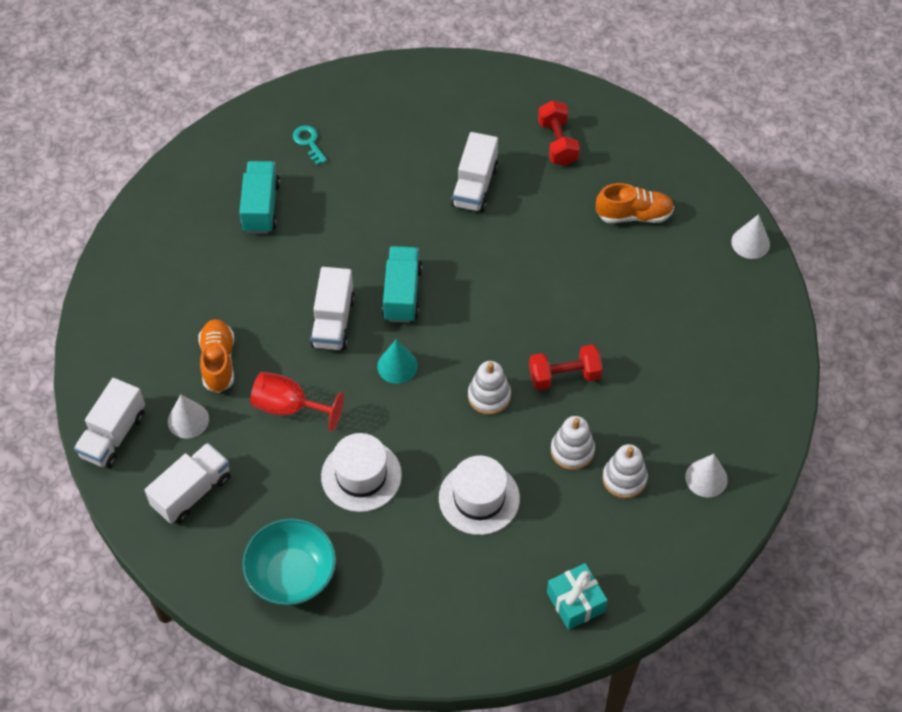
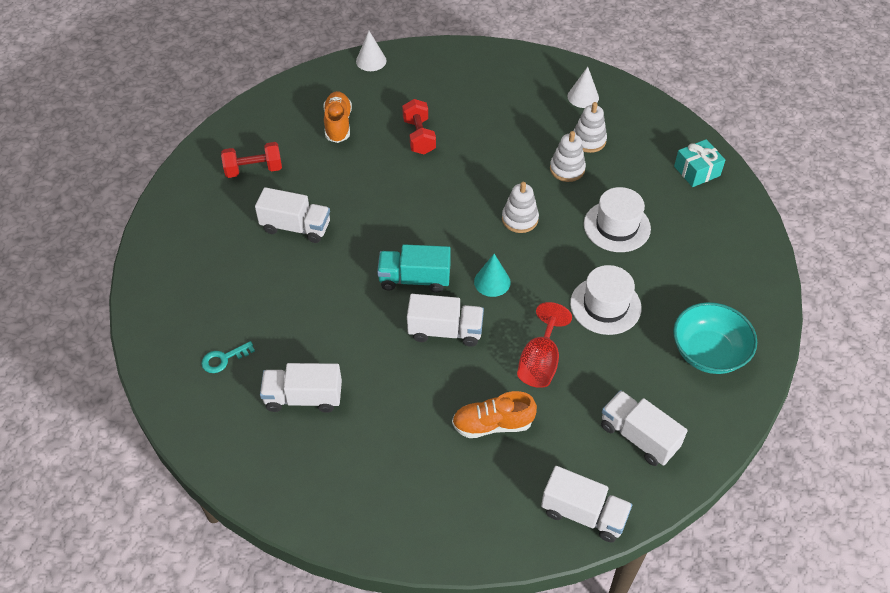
camera: 90 degrees left, 5 degrees down
(188, 420) = (560, 446): white cone -> none
(261, 207) = (303, 397): turquoise truck -> white truck
(564, 376) = (498, 172): red dumbbell -> red dumbbell (419, 136)

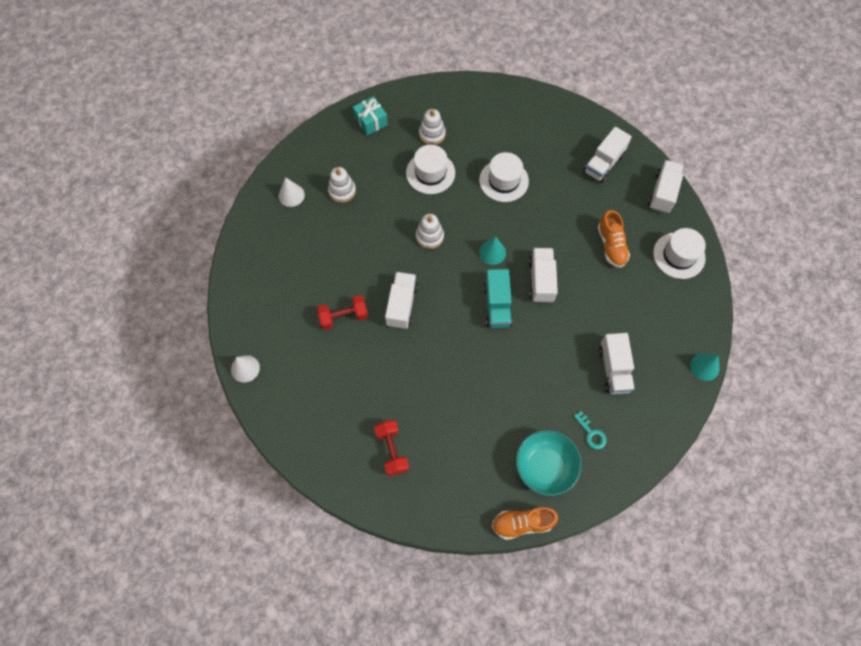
camera: 95 degrees left, 15 degrees up
(284, 515) = (704, 366): none -> turquoise cone
(296, 227) = (454, 402): white truck -> white truck (401, 305)
(338, 124) = (331, 386): orange shoe -> orange shoe (522, 523)
(469, 516) = (679, 255): none -> white hat
(540, 362) = (557, 219): red goblet -> none
(567, 169) = (374, 205): white stacking toy -> white stacking toy (432, 134)
(708, 352) = (533, 123): turquoise bowl -> turquoise bowl (545, 466)

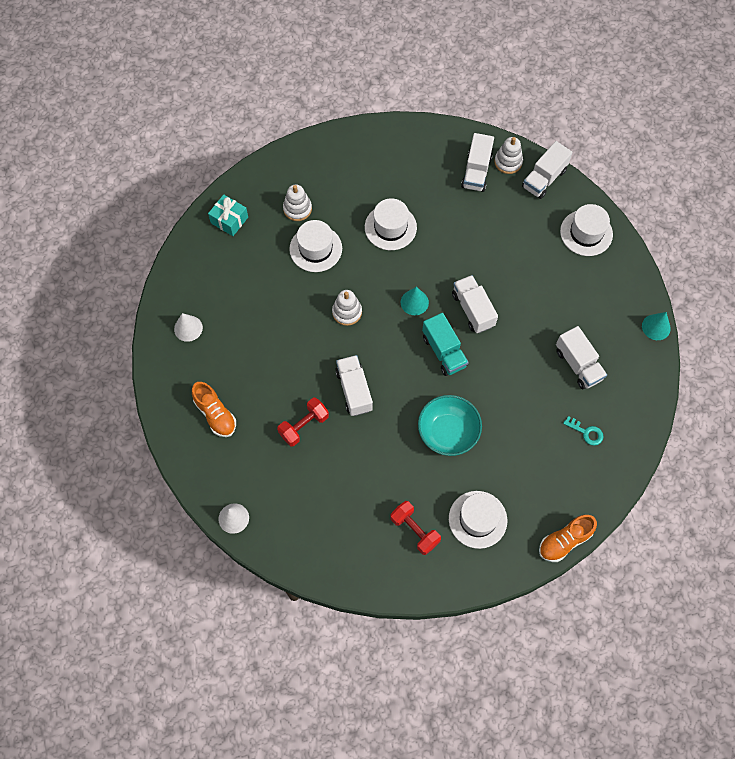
camera: 25 degrees left, 0 degrees up
(342, 191) = (237, 303): white stacking toy -> white stacking toy (508, 162)
(452, 466) = (477, 519): none -> white hat
(545, 466) = (560, 481): turquoise bowl -> turquoise bowl (448, 432)
(611, 246) = (521, 249): orange shoe -> orange shoe (215, 414)
(662, 193) = (544, 179): white truck -> white truck turned 135 degrees counterclockwise

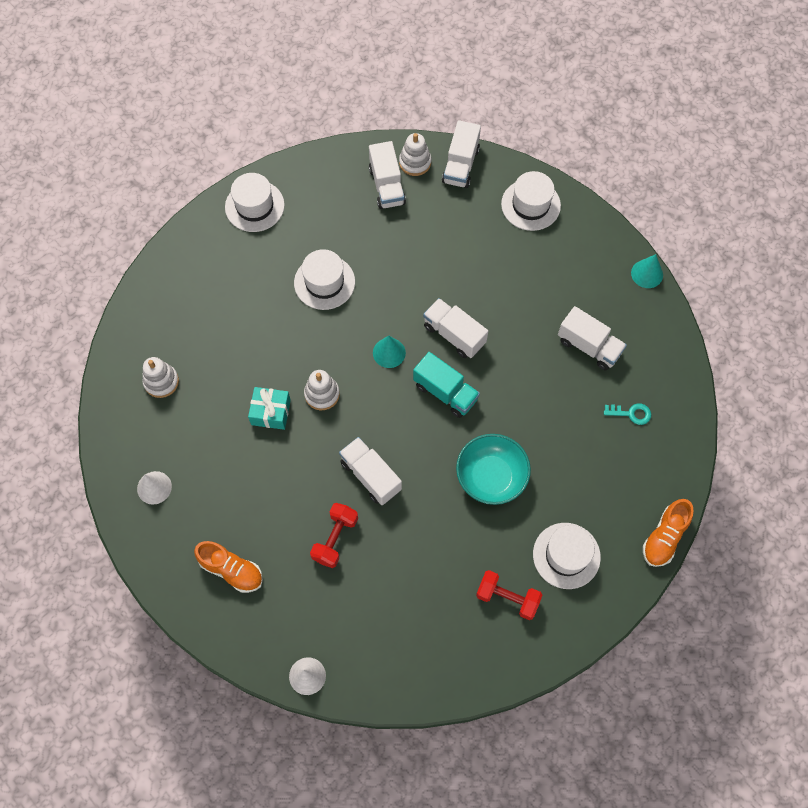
camera: 25 degrees left, 0 degrees up
(229, 220) = (143, 347): turquoise gift -> turquoise gift (271, 412)
(297, 209) = (213, 304): white stacking toy -> white stacking toy (161, 382)
(315, 248) = (254, 339): white hat -> white hat (254, 206)

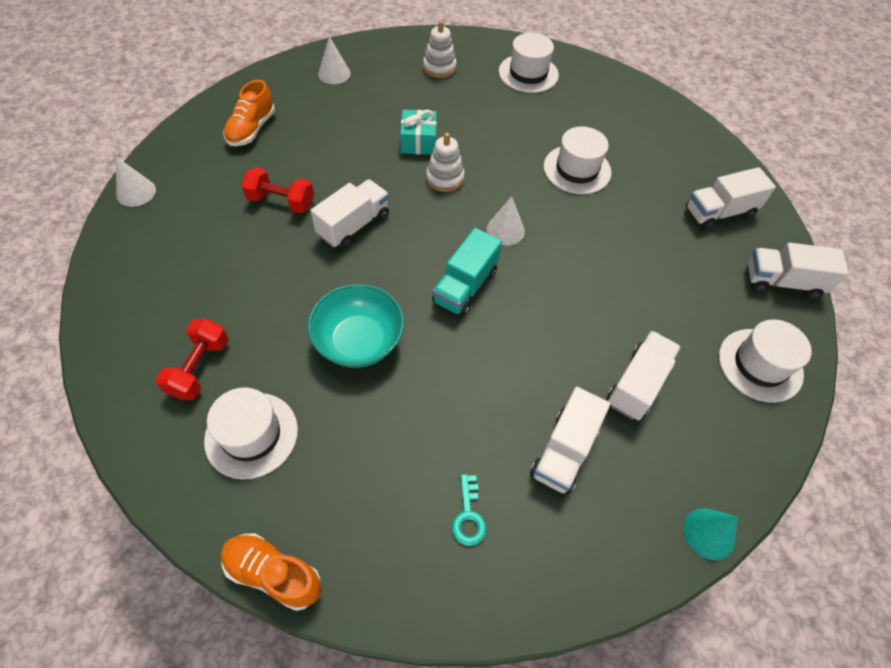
camera: 80 degrees right, 10 degrees down
(254, 206) = (647, 110): white hat -> white hat (528, 73)
(389, 352) = (505, 230): turquoise cone -> white cone
(415, 162) = (763, 236): white stacking toy -> none
(454, 335) = (543, 290): white truck -> white truck (637, 384)

